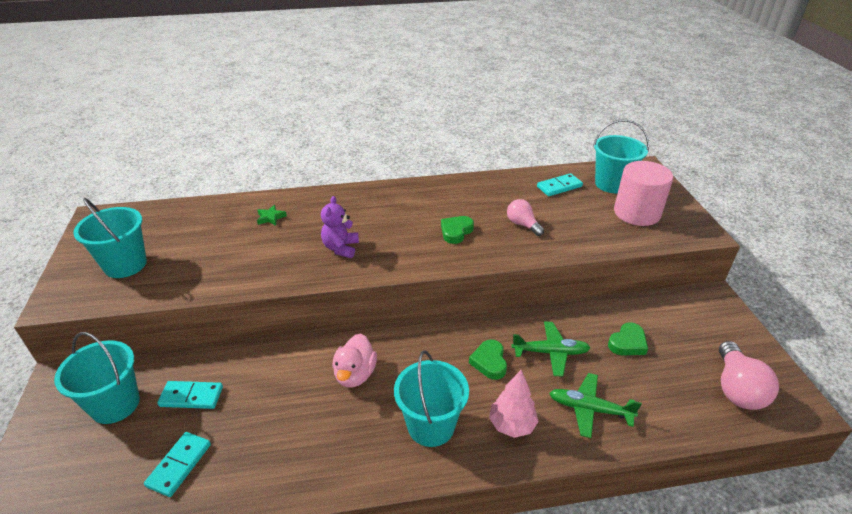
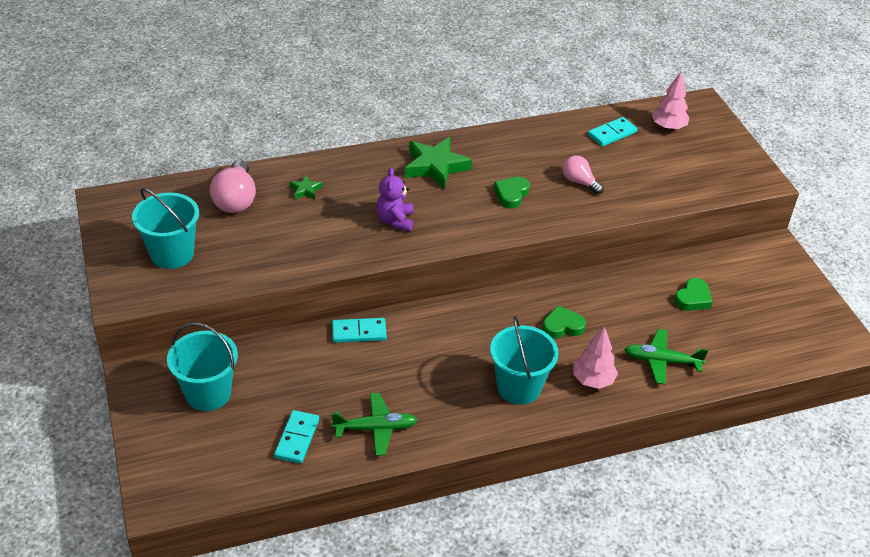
camera: 10 degrees left, 5 degrees up
(191, 397) = (280, 380): turquoise domino -> turquoise domino (359, 332)
(355, 374) = (434, 348): pink duck -> none
(393, 205) = (435, 166): none -> green star
(489, 362) = (562, 326): green heart -> green heart turned 90 degrees clockwise
(550, 352) = (620, 313): green plane -> green plane (376, 428)
(612, 184) = (668, 127): turquoise bucket -> pink tree
(637, 213) = (696, 161): pink cylinder -> none
(736, 388) = (793, 333): pink light bulb -> pink light bulb (236, 199)

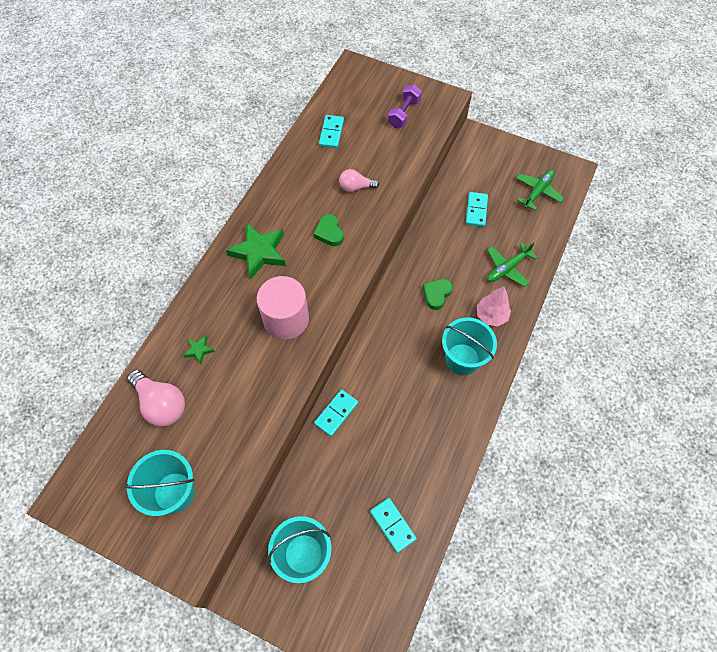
camera: 45 degrees left, 20 degrees up
(376, 428) = (425, 469): green plane -> green plane (538, 192)
(395, 221) = (286, 319): purple teddy bear -> pink cylinder
(668, 127) = (356, 101): pink tree -> none
(693, 298) = (476, 210): green heart -> turquoise domino
(702, 164) = (404, 113): none -> purple dumbbell

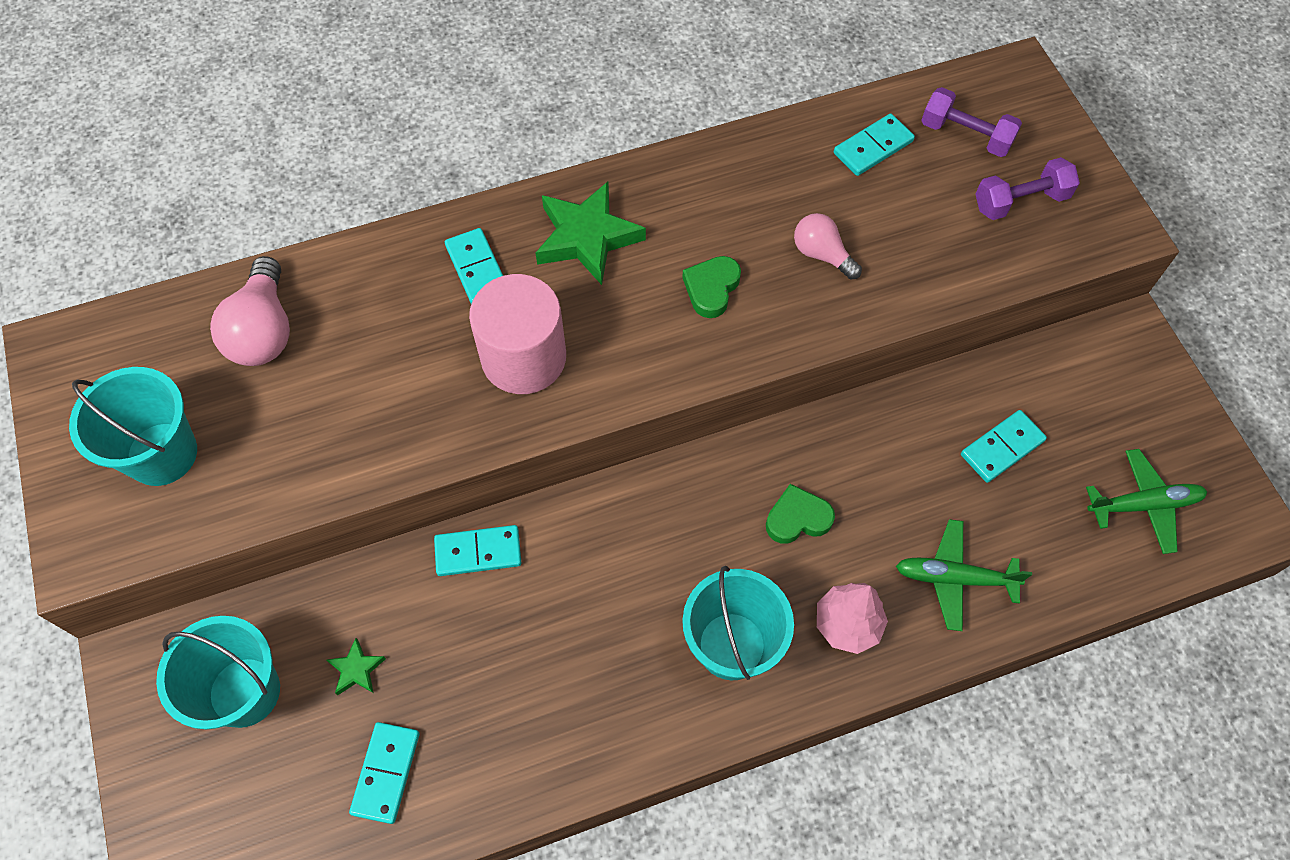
camera: 45 degrees right, 0 degrees up
(199, 350) = (376, 302): green star -> green star (356, 669)
(227, 301) = (477, 269): none -> turquoise domino
(360, 103) = (965, 135): none -> purple dumbbell

